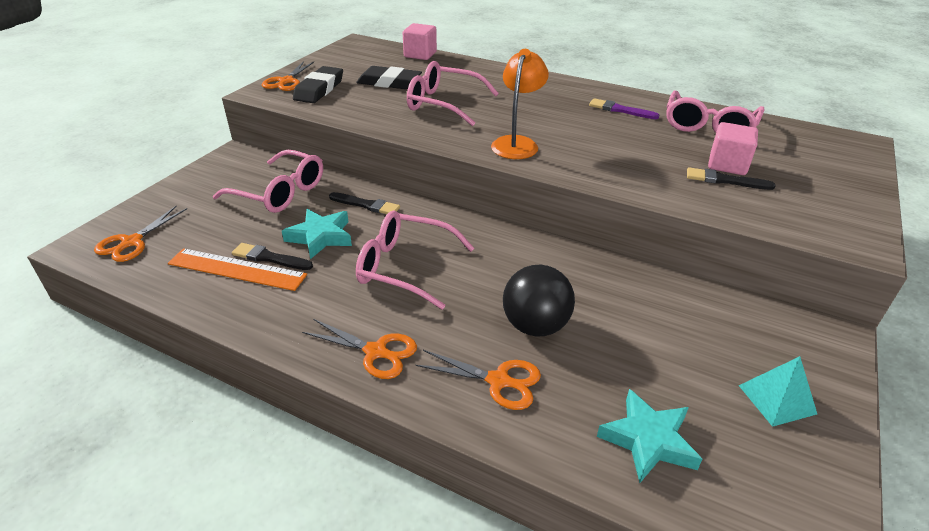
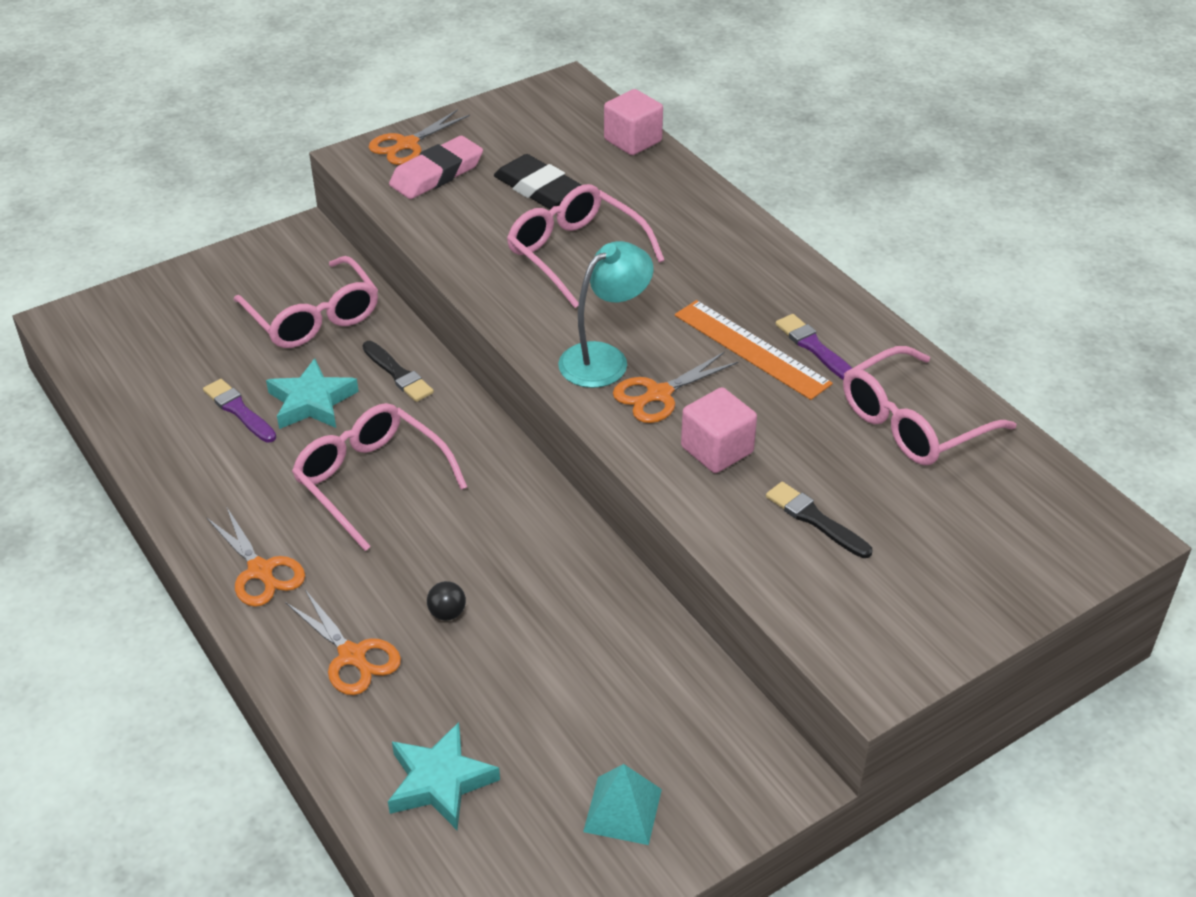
camera: 30 degrees right, 5 degrees up
(131, 242) = (116, 334): orange scissors -> orange scissors (658, 394)
(236, 269) = (196, 413): orange ruler -> orange ruler (751, 349)
(270, 258) = (239, 410): black brush -> purple brush
(319, 89) = (437, 174): black eraser -> pink eraser
(517, 143) = (604, 358): orange lamp -> turquoise lamp
(535, 326) = (447, 613): black ball -> black ball, size x0.44
(727, 165) = (852, 497): pink cube -> pink cube (717, 450)

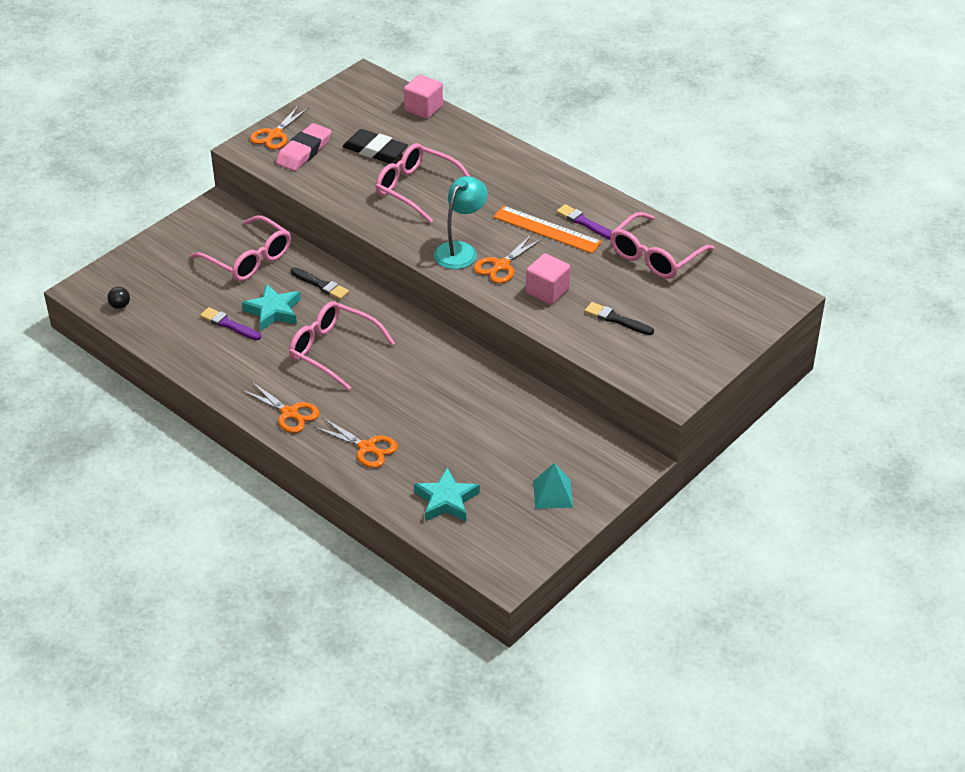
camera: 15 degrees left, 0 degrees up
(447, 613) = (412, 415): black ball -> black ball (120, 306)

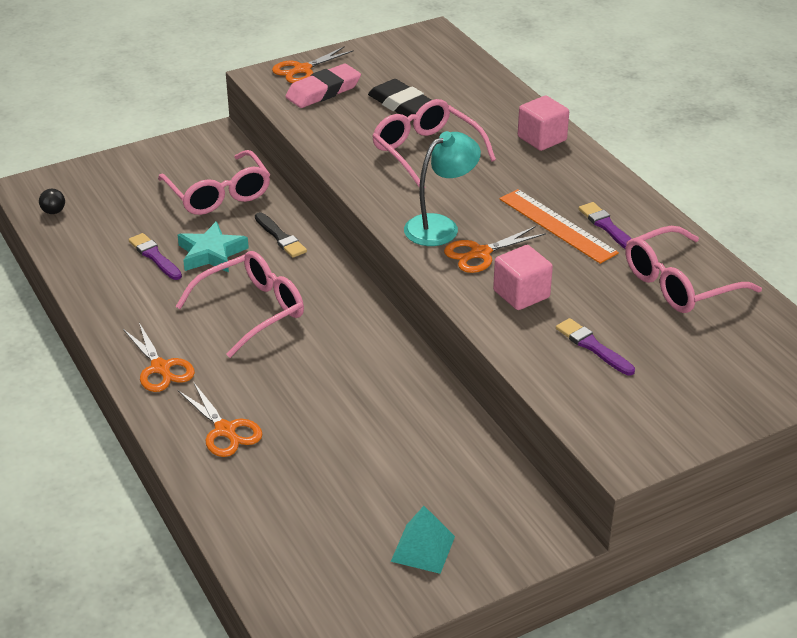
camera: 20 degrees right, 5 degrees down
(333, 350) = (252, 310): pink glasses -> pink glasses turned 90 degrees clockwise
(423, 109) = (481, 74): pink cube -> pink cube (542, 139)
(446, 500) = (284, 520): turquoise star -> none
(616, 319) = (593, 346): black brush -> purple brush

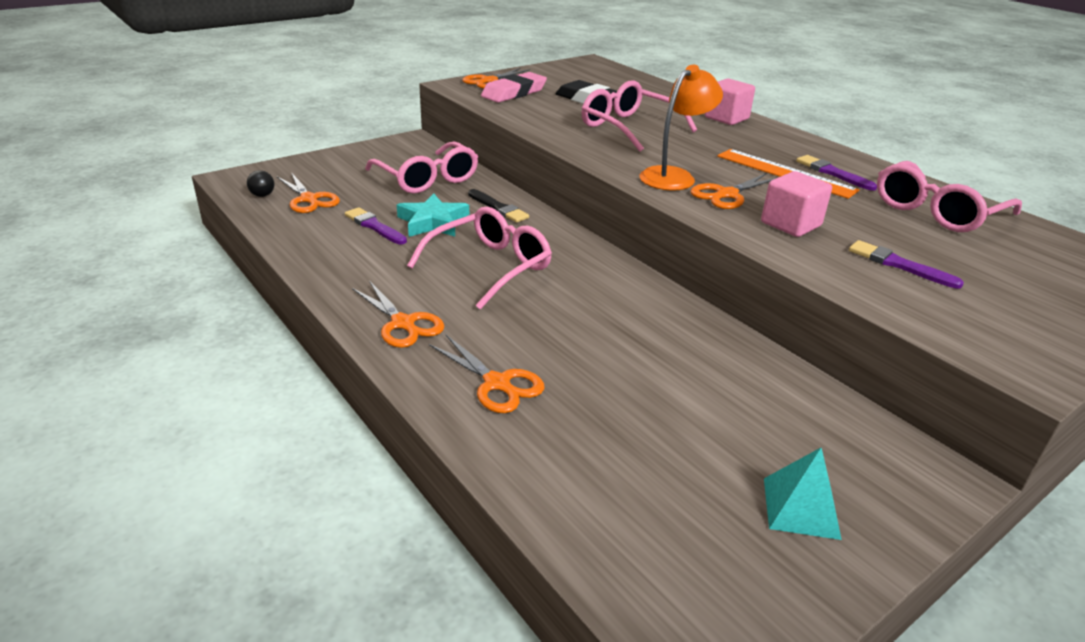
camera: 10 degrees left, 5 degrees down
(97, 219) = (309, 199): none -> orange scissors
(440, 226) = (674, 176): turquoise lamp -> orange lamp

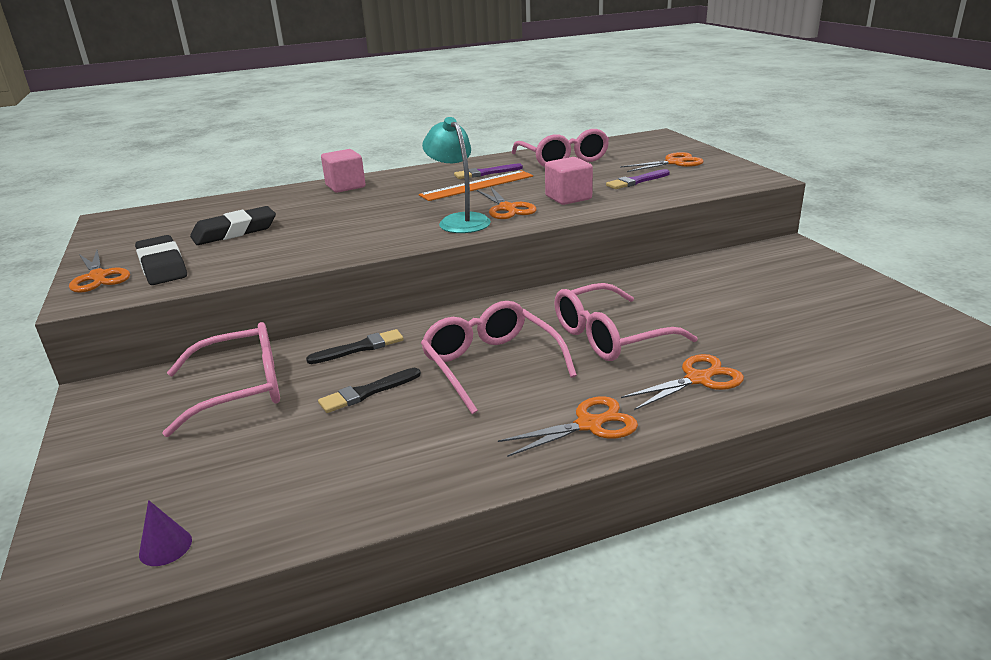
camera: 70 degrees left, 5 degrees down
(262, 195) = (165, 547): black ball -> purple cone
(309, 199) = (222, 494): orange scissors -> orange scissors (674, 163)
(374, 226) = (350, 436): purple brush -> none
(433, 222) = (367, 392): turquoise star -> black brush
(514, 93) = (162, 266): pink eraser -> black eraser
(628, 127) = (331, 224): pink glasses -> pink glasses (610, 336)
(674, 176) = (459, 220): orange lamp -> turquoise lamp
(800, 507) = (828, 288): turquoise pyramid -> none

